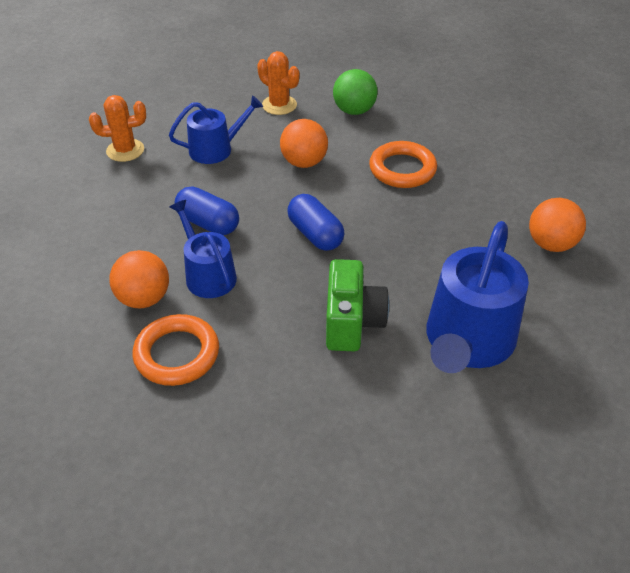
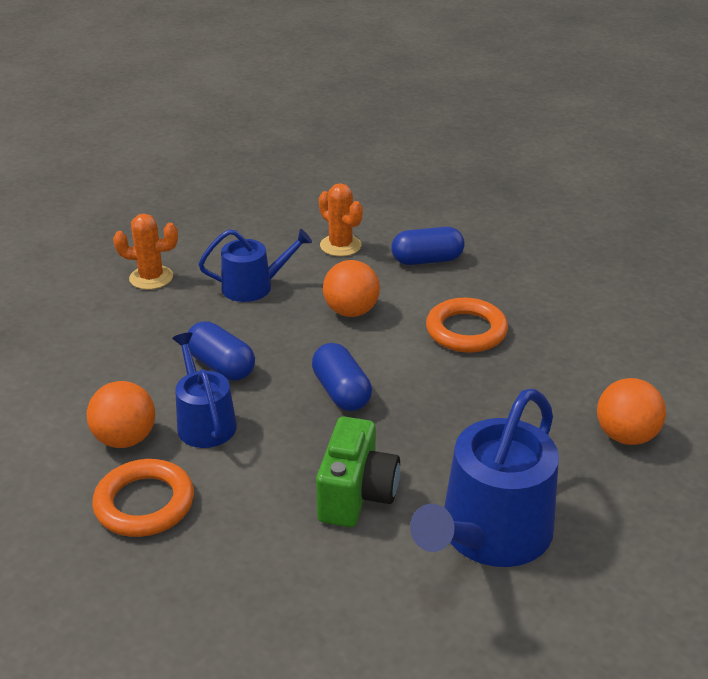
camera: 10 degrees right, 10 degrees down
(354, 111) = (427, 260): green ball -> blue capsule

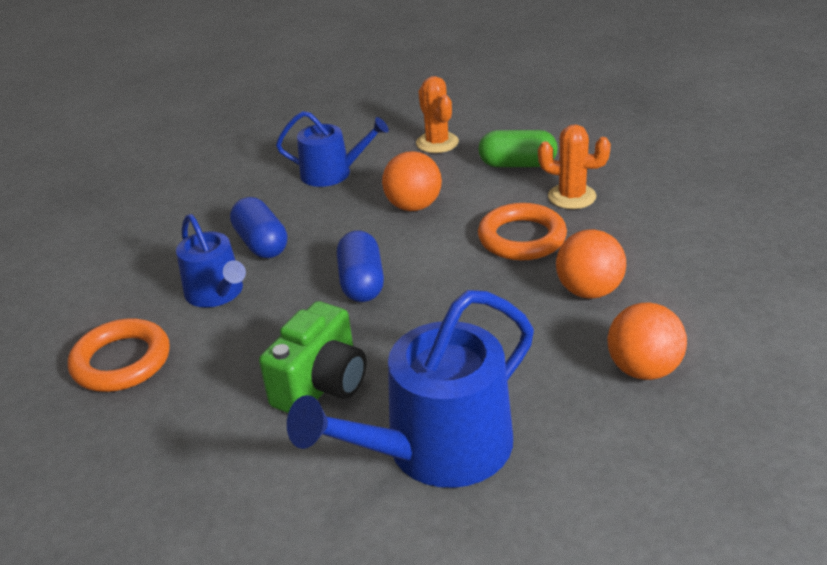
camera: 20 degrees right, 0 degrees up
(125, 439) = (138, 299): orange ball -> orange ball (589, 291)
(151, 278) = (243, 156): orange cactus -> orange cactus (571, 197)
(204, 421) = (217, 293): blue watering can -> blue watering can turned 150 degrees clockwise
(427, 260) = (517, 164): blue capsule -> green capsule

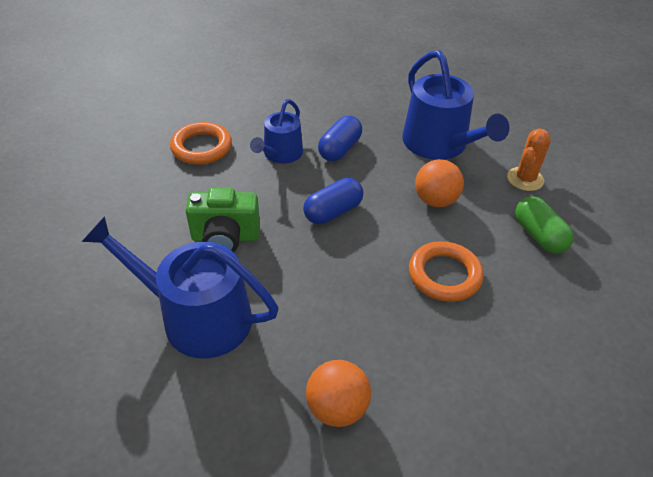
camera: 55 degrees right, 10 degrees up
(332, 173) = (439, 145): blue watering can -> blue watering can, size x1.68
(571, 197) = (523, 285): orange cactus -> none
(589, 291) = (408, 340): orange ball -> none

